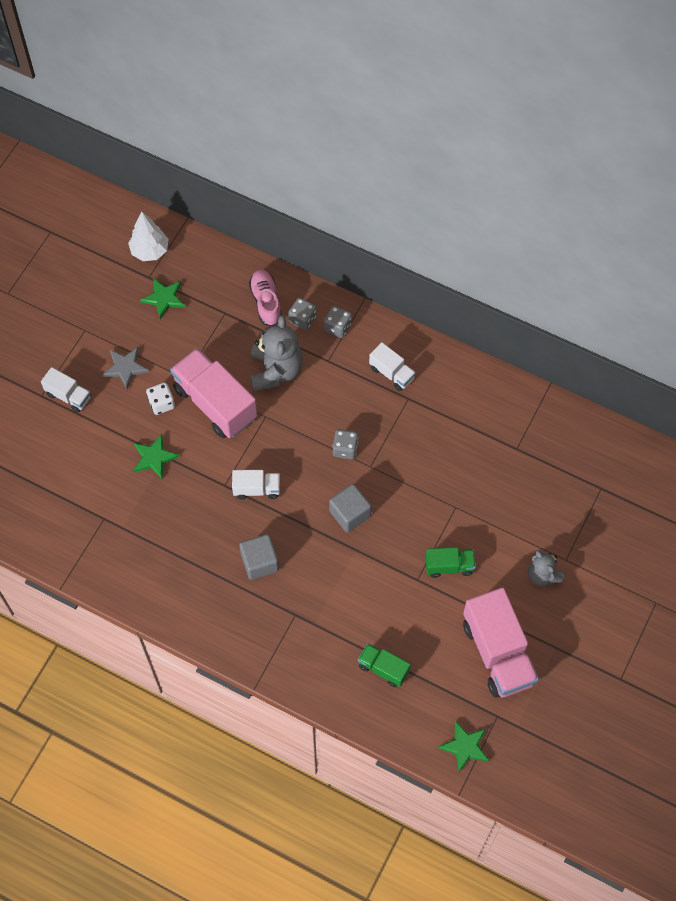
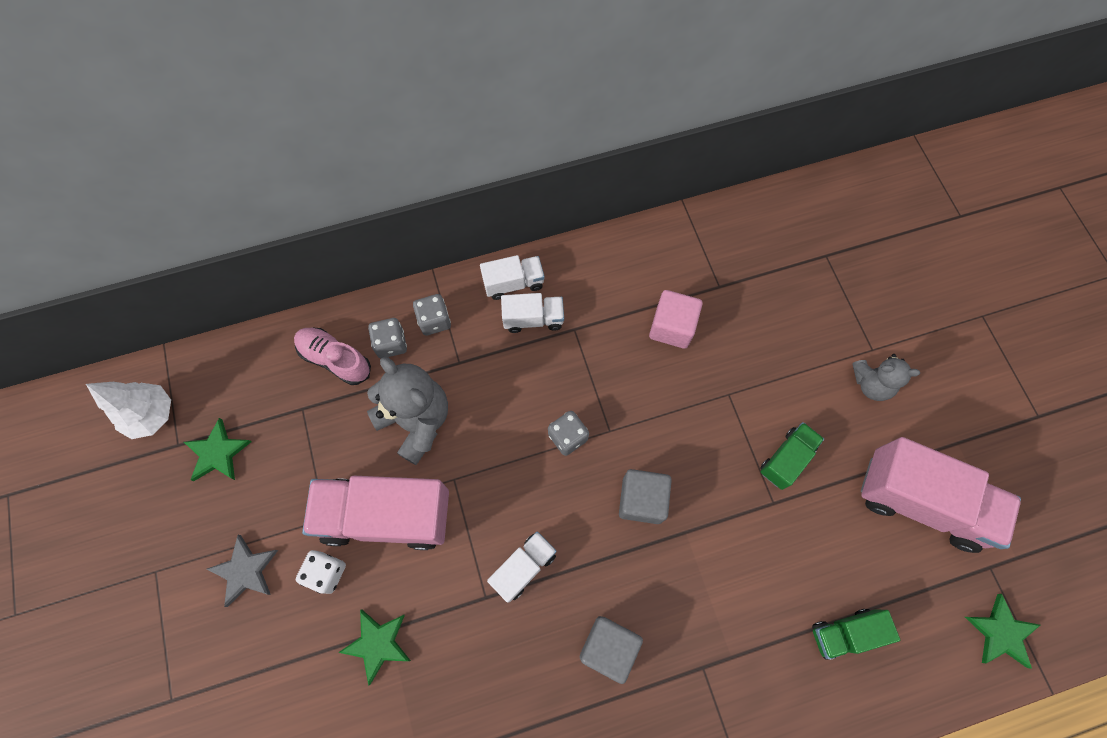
camera: 45 degrees left, 5 degrees up
(68, 396) = (206, 668): white truck -> white truck (513, 283)
(464, 445) = (672, 327): none -> pink cube

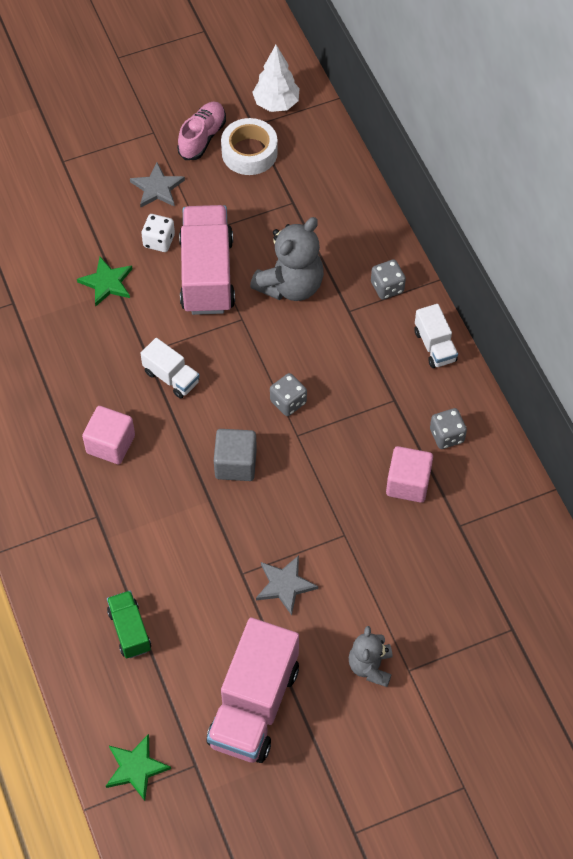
camera: 85 degrees right, 10 degrees down
(217, 452) = (249, 152): green star -> white tape
(335, 359) = (340, 218): pink shoe -> pink shoe (202, 137)
(391, 343) = (360, 257): grey dice -> grey dice (446, 436)
(533, 319) = (400, 365): white truck -> none
(608, 647) = (110, 444): grey cube -> pink cube
(786, 459) = (285, 585): green truck -> grey star

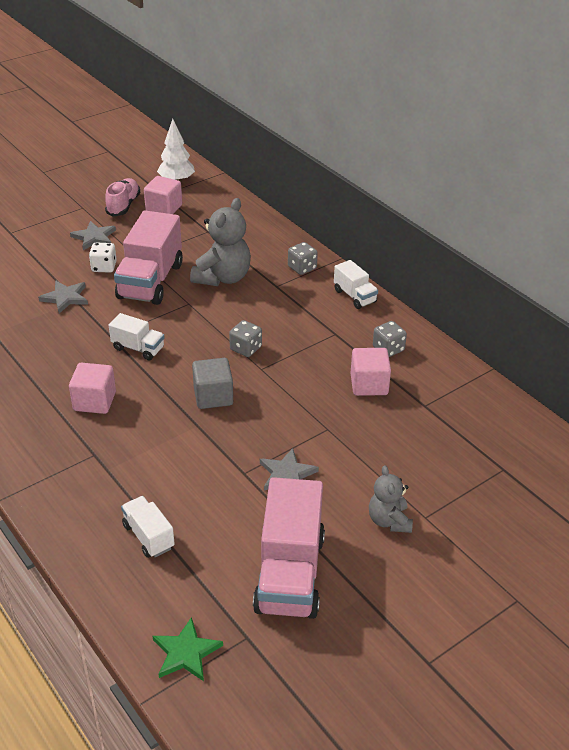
camera: 15 degrees left, 20 degrees down
(107, 283) = (65, 298): green star -> grey star
(129, 630) = (148, 536): green truck -> white truck
(207, 275) = (150, 281): pink truck -> pink truck turned 150 degrees counterclockwise
(249, 152) = (164, 208): white tape -> pink cube

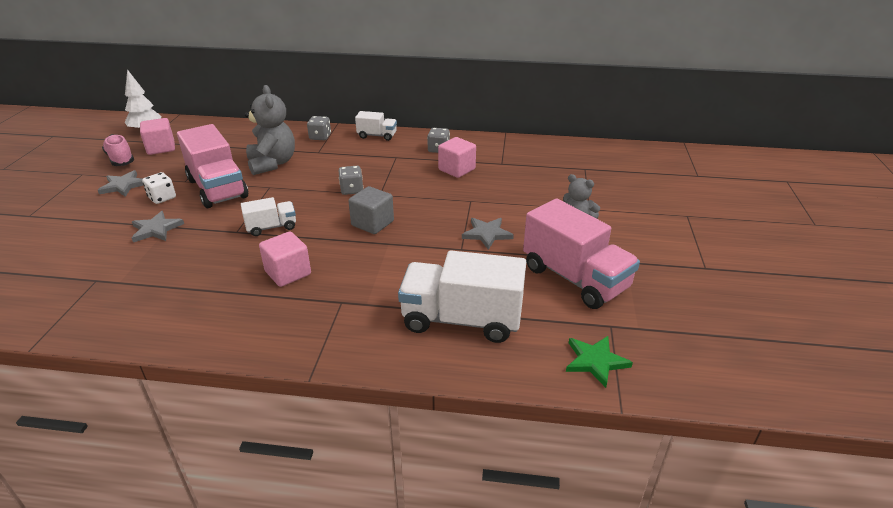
camera: 45 degrees left, 5 degrees down
(148, 536) = (461, 320): white truck -> white truck, size x1.95

